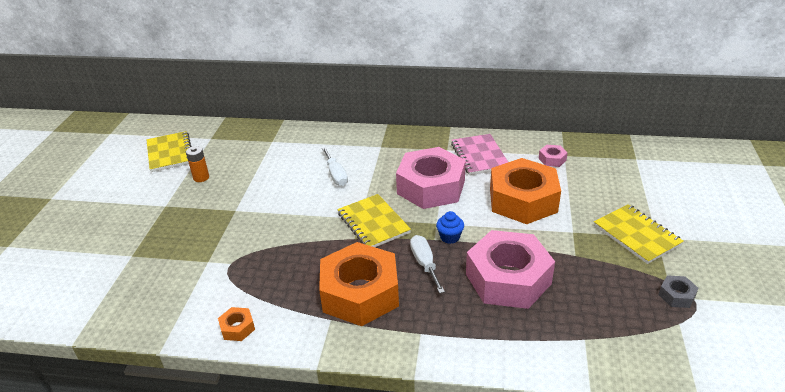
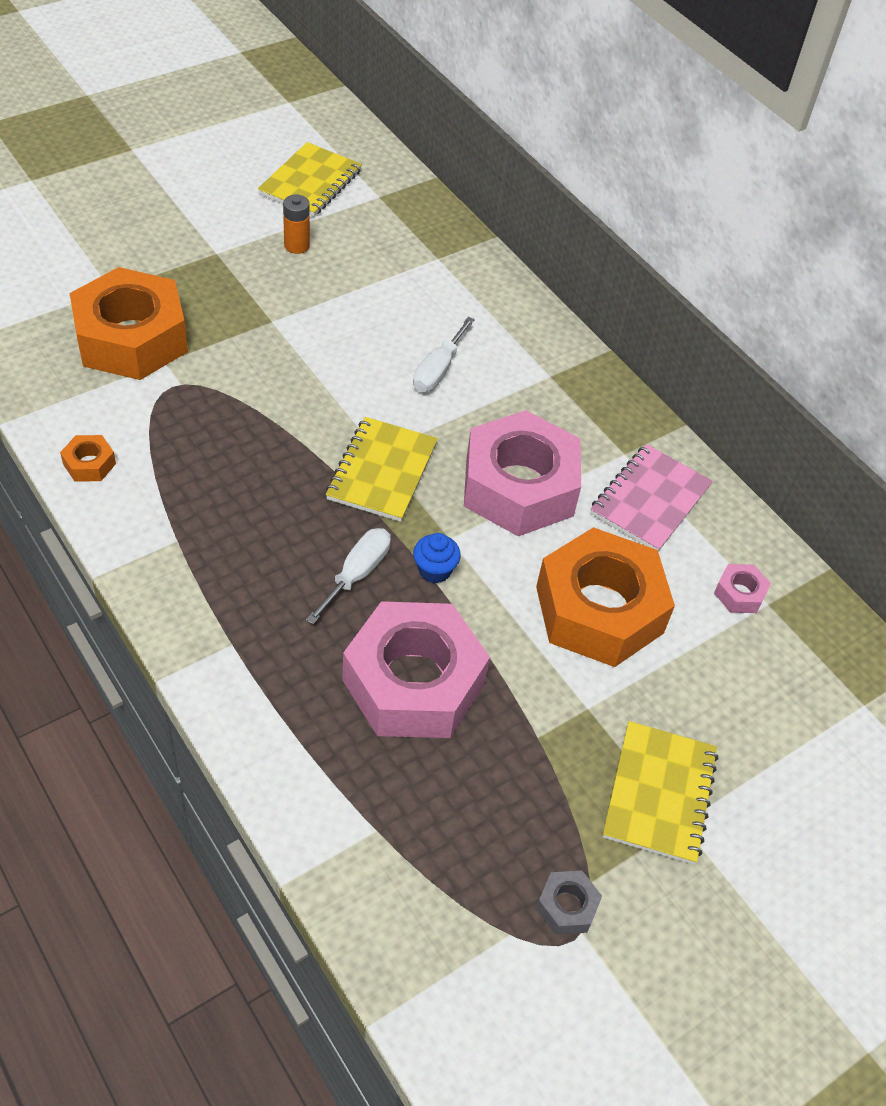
camera: 40 degrees right, 15 degrees up
(360, 293) = (244, 540): orange nut -> orange nut (131, 338)

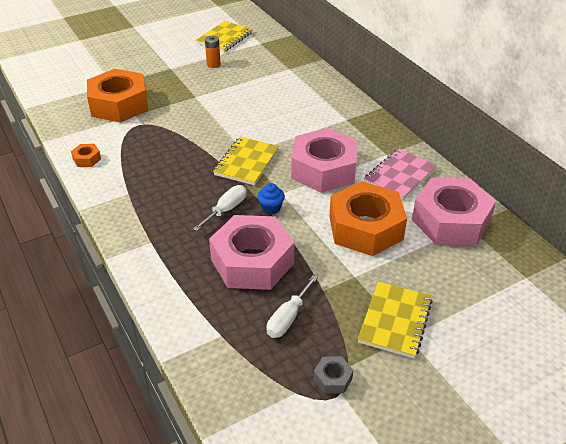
camera: 10 degrees right, 10 degrees down
(438, 370) = (284, 117): white screwdriver -> white screwdriver (288, 318)
(739, 594) = (451, 221): pink nut -> pink nut, size x2.49

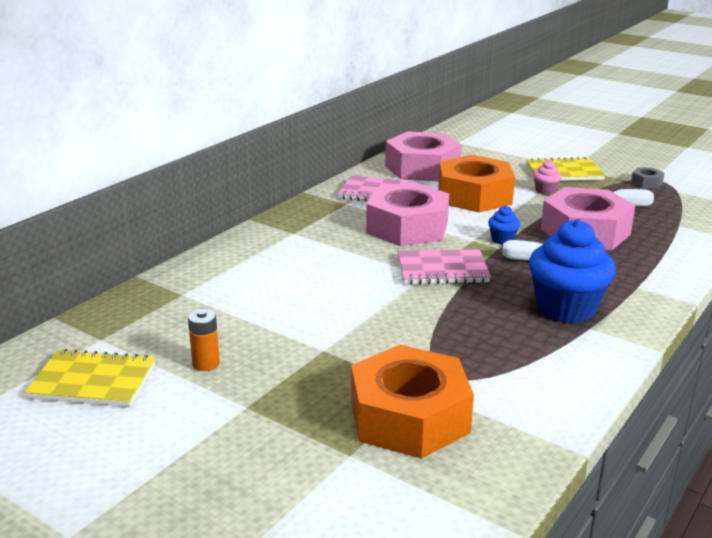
camera: 115 degrees left, 15 degrees down
(87, 159) = (571, 388): orange nut -> none
(156, 193) = (566, 309): none -> blue cupcake
(246, 162) = (442, 270): yellow notebook -> pink notebook
(353, 280) = (545, 191): none -> pink cupcake

